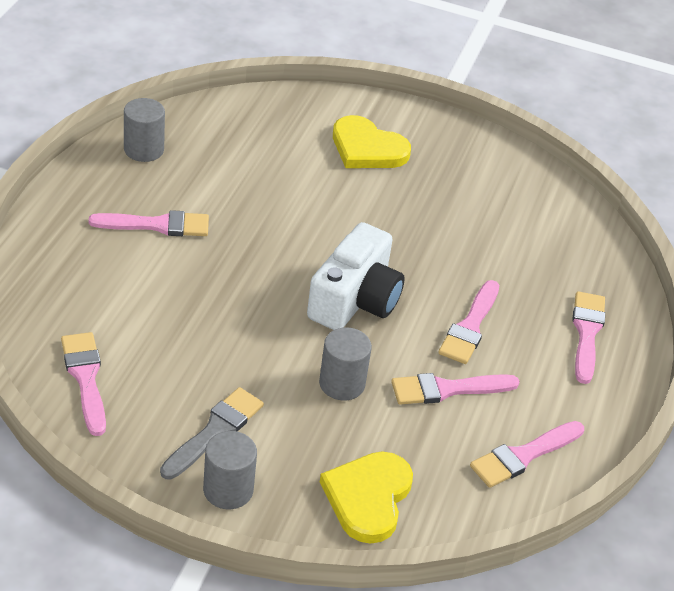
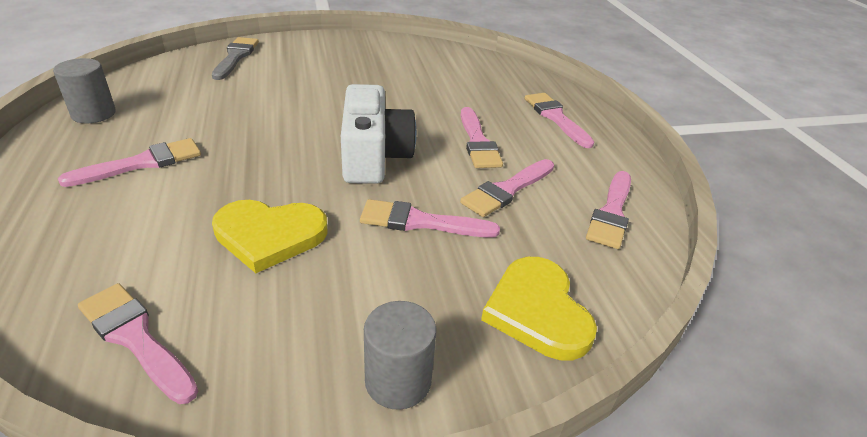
camera: 30 degrees left, 5 degrees down
(215, 431) = (334, 323): grey brush -> grey brush (235, 57)
(342, 384) = (420, 222): grey cylinder -> pink brush
(367, 148) = (297, 63): yellow heart -> yellow heart (269, 235)

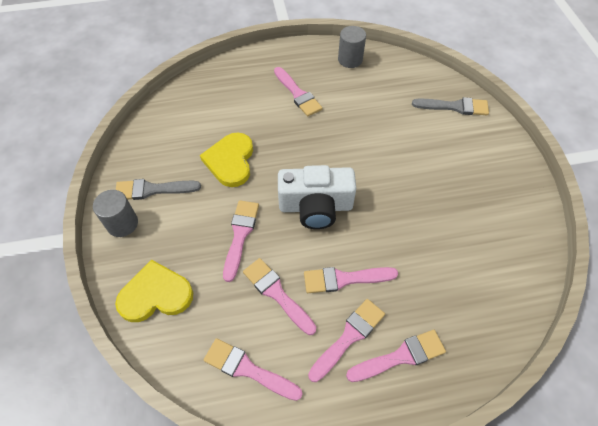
camera: 95 degrees right, 20 degrees up
(135, 338) = (165, 126): pink brush -> pink brush (349, 337)
(316, 340) = (152, 190): none -> grey brush

